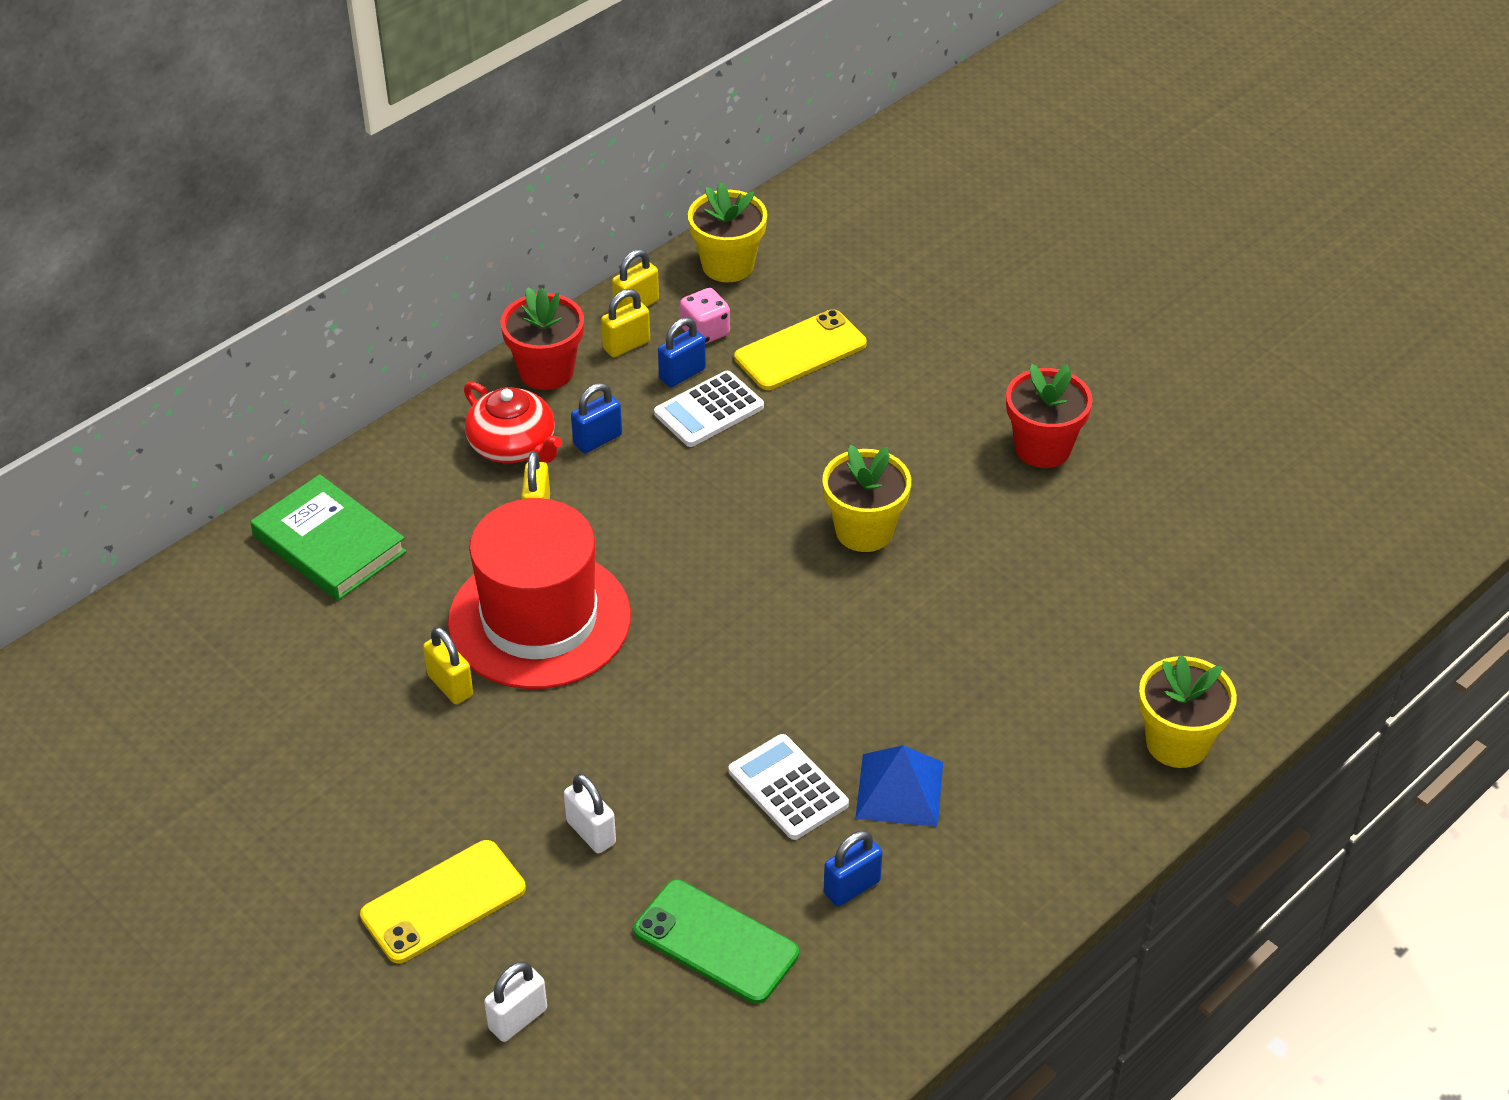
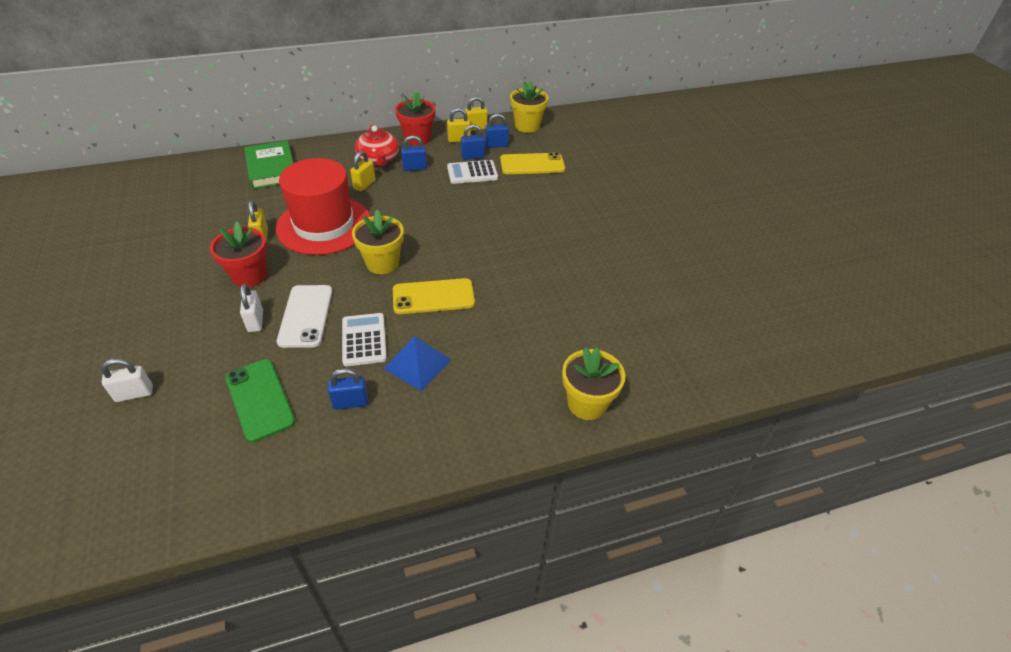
camera: 25 degrees right, 0 degrees up
(443, 902) = (162, 324): yellow phone -> yellow phone (433, 296)
(662, 790) = (305, 316): none -> white phone
(705, 332) = (496, 145): pink dice -> blue padlock
(864, 531) = (501, 242): yellow flower pot -> yellow flower pot (382, 263)
(1042, 448) = (617, 238): red flower pot -> red flower pot (249, 276)

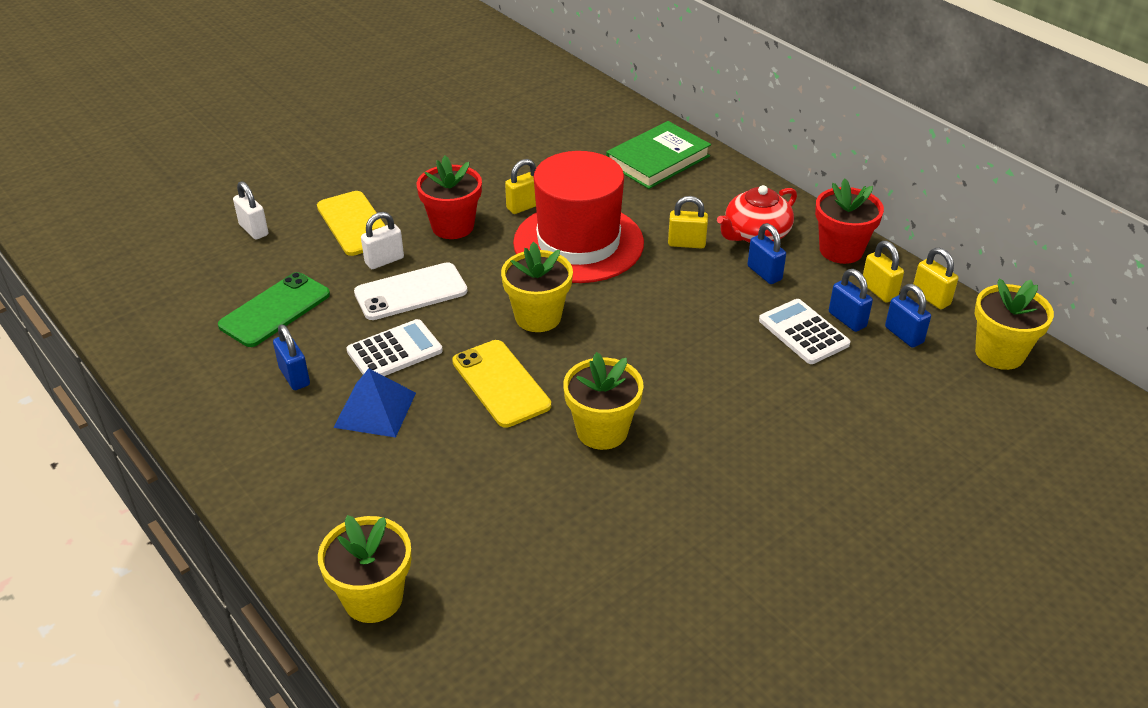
camera: 70 degrees right, 5 degrees down
(501, 267) = (602, 431): none -> yellow flower pot
(532, 164) = (888, 391): yellow phone -> yellow phone (354, 224)

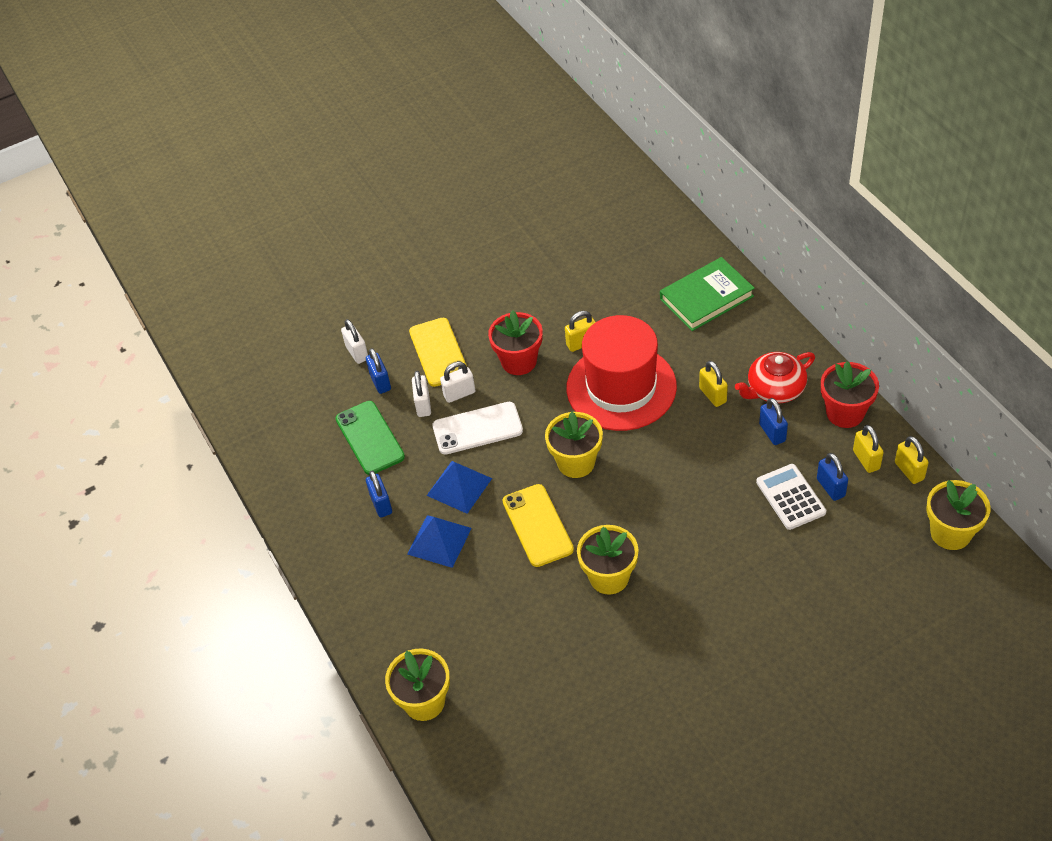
camera: 15 degrees right, 10 degrees up
(275, 310) = (370, 438): green phone -> green phone turned 75 degrees counterclockwise
(340, 274) = (423, 405): none -> white padlock
(394, 351) = (459, 487): white calculator -> blue pyramid
(686, 243) = (712, 395): yellow padlock -> yellow padlock turned 45 degrees clockwise
(904, 335) = (874, 507): blue padlock -> blue padlock (380, 382)

